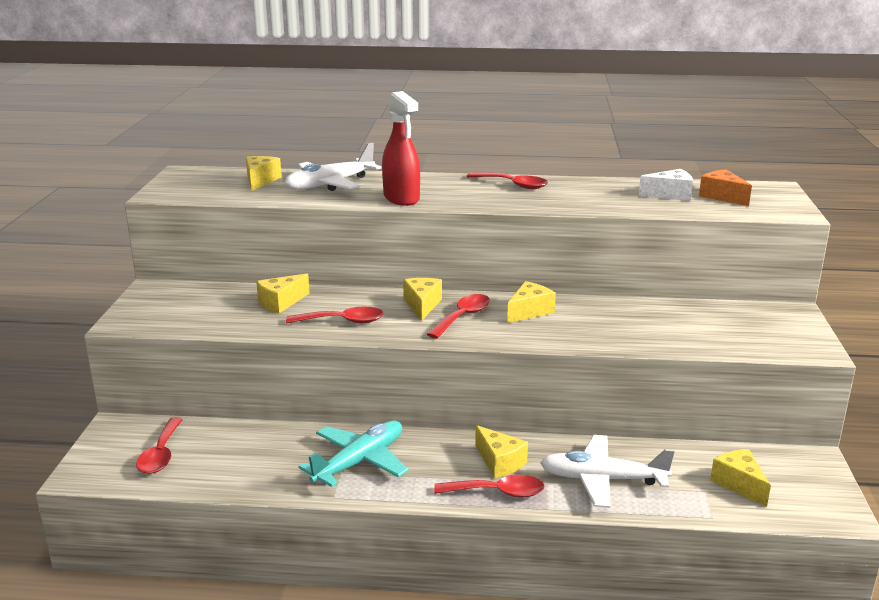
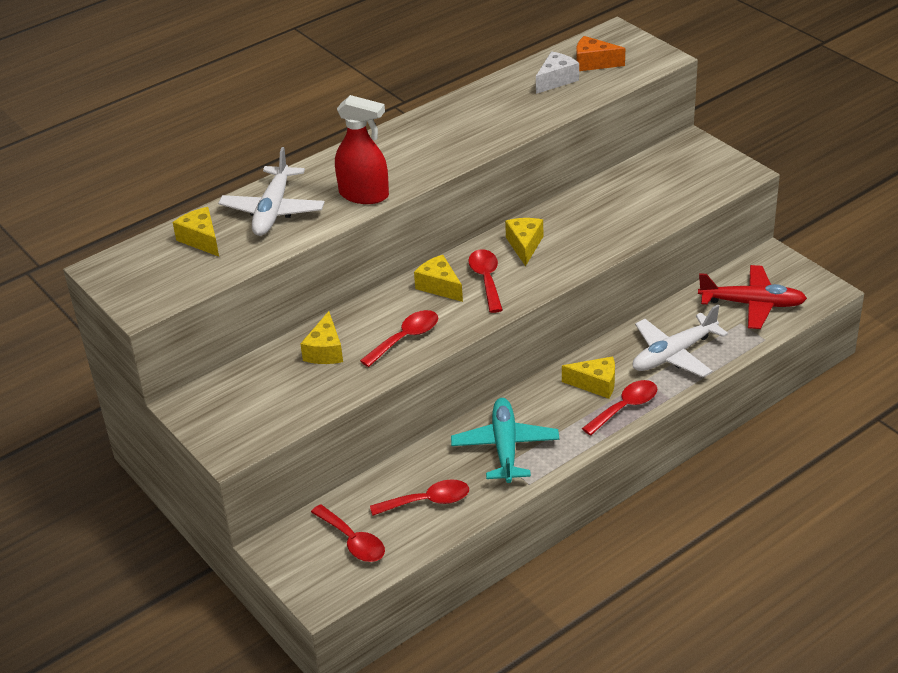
camera: 40 degrees left, 15 degrees up
(513, 185) = (424, 130): red spoon -> red spoon (428, 501)
(739, 484) = (752, 304): yellow cheese -> red plane

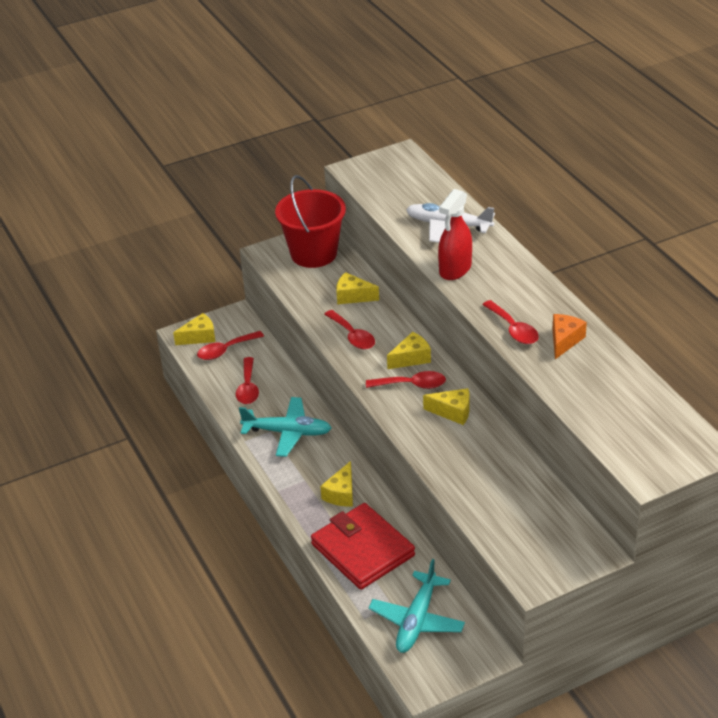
camera: 100 degrees right, 0 degrees up
(201, 239) = (422, 193): yellow cheese -> yellow cheese (199, 337)
(232, 402) = (313, 253): none -> red bucket
(556, 80) = (615, 395): white cheese -> none
(593, 63) = (643, 425): orange cheese -> orange cheese (564, 341)
(625, 407) = (307, 507): red spoon -> red spoon (513, 329)
(674, 354) = (363, 550): white plane -> red wallet
(752, 304) = (417, 620): red plane -> turquoise plane

